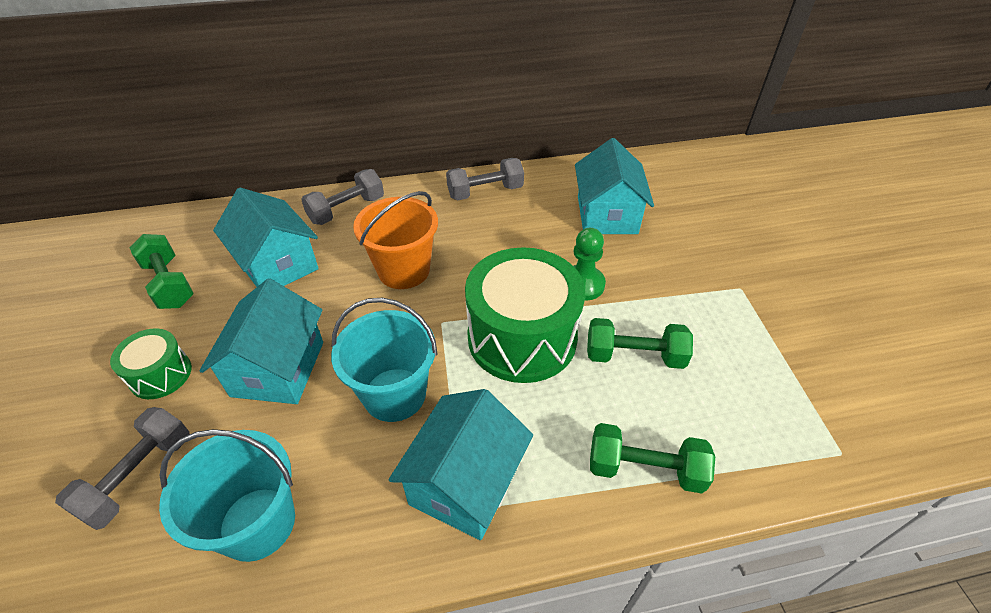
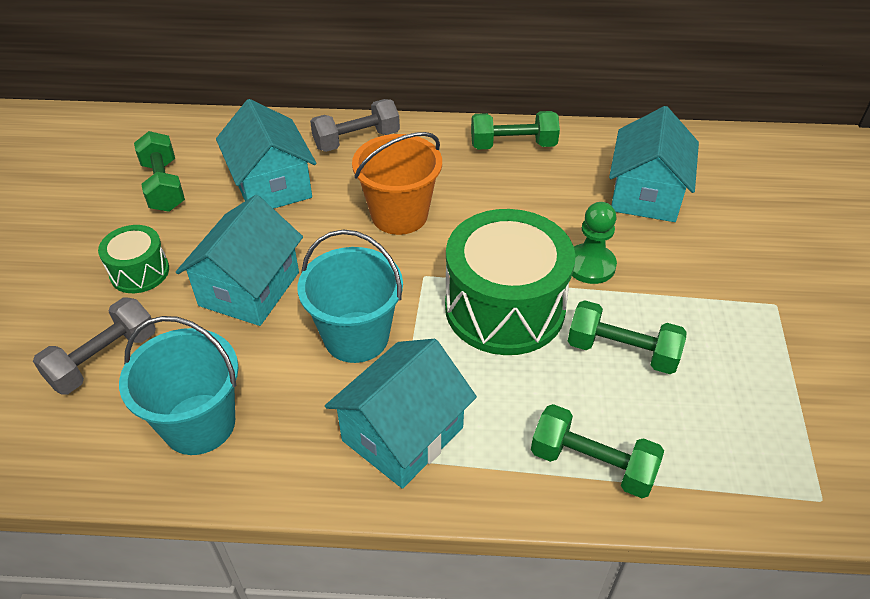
camera: 15 degrees right, 0 degrees up
(485, 192) = (513, 145): grey dumbbell -> green dumbbell

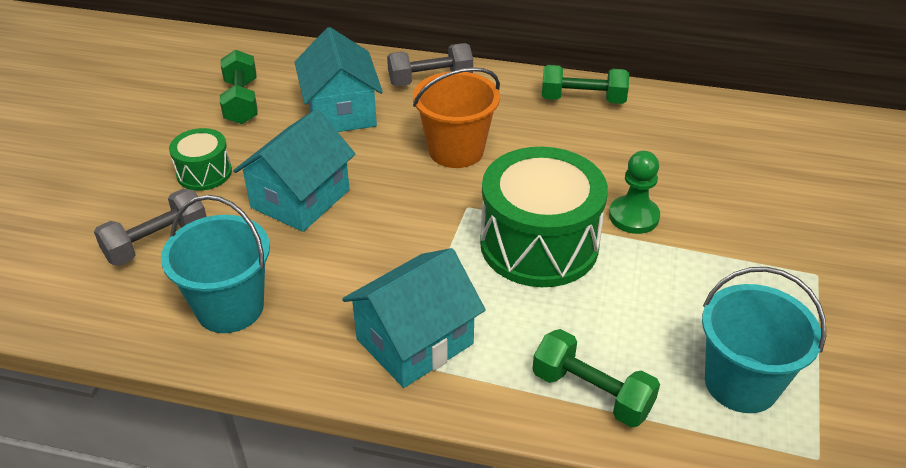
camera: 10 degrees right, 5 degrees down
(356, 337) = (390, 252): turquoise bucket -> turquoise bucket (741, 383)
(621, 351) = (646, 297): green dumbbell -> none
(646, 194) = (707, 158): turquoise house -> none

